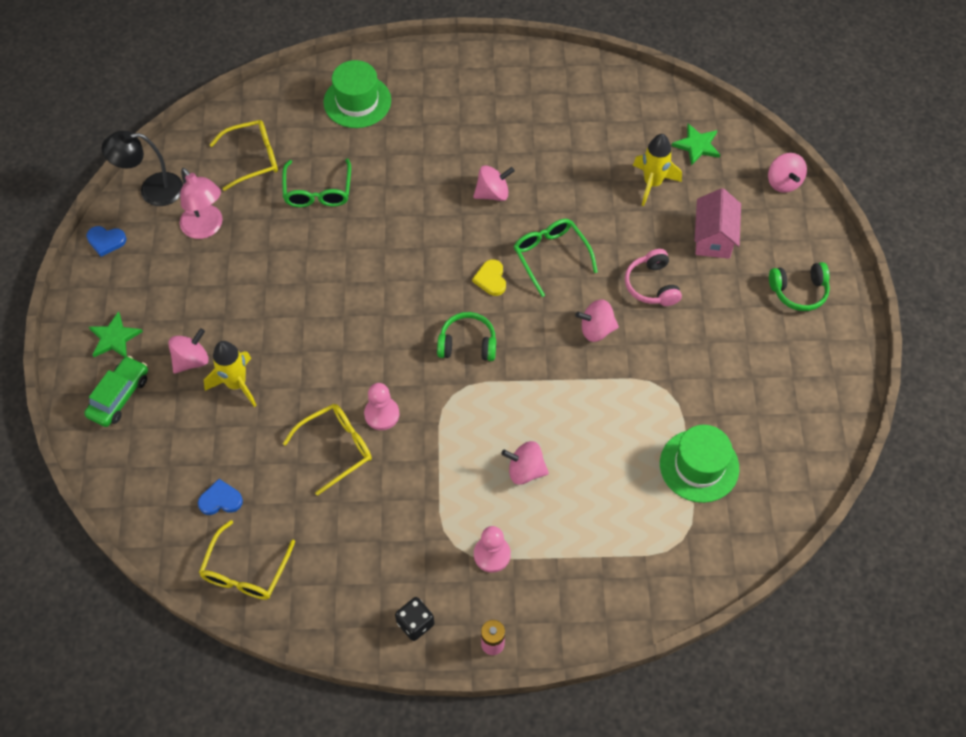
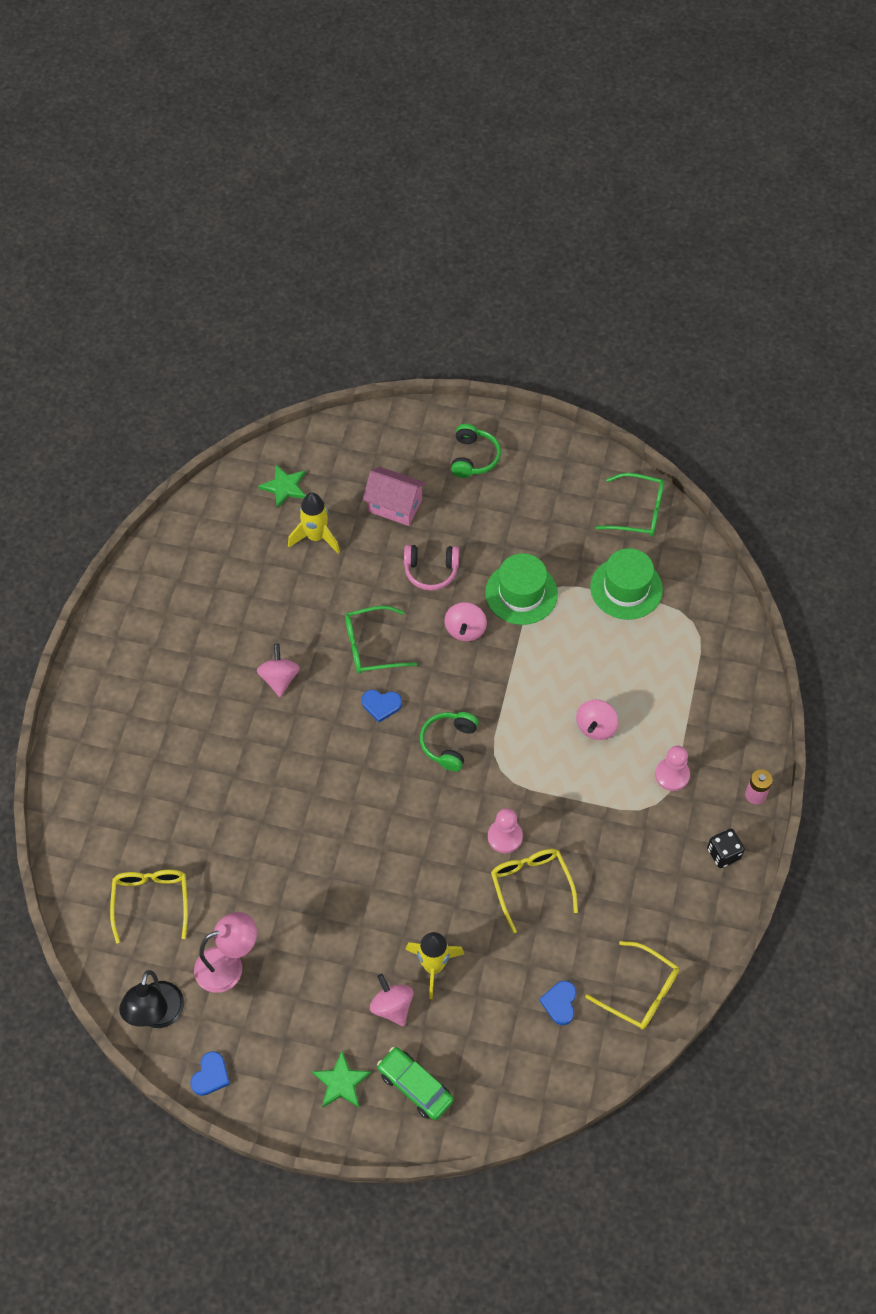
camera: 75 degrees left, 0 degrees up
(318, 192) = (220, 843): green glasses -> green glasses (639, 512)
(357, 101) = (112, 780): green hat -> green hat (521, 593)
(491, 279) = (381, 705): yellow heart -> blue heart
(783, 182) = (352, 431): pink spinning top -> none

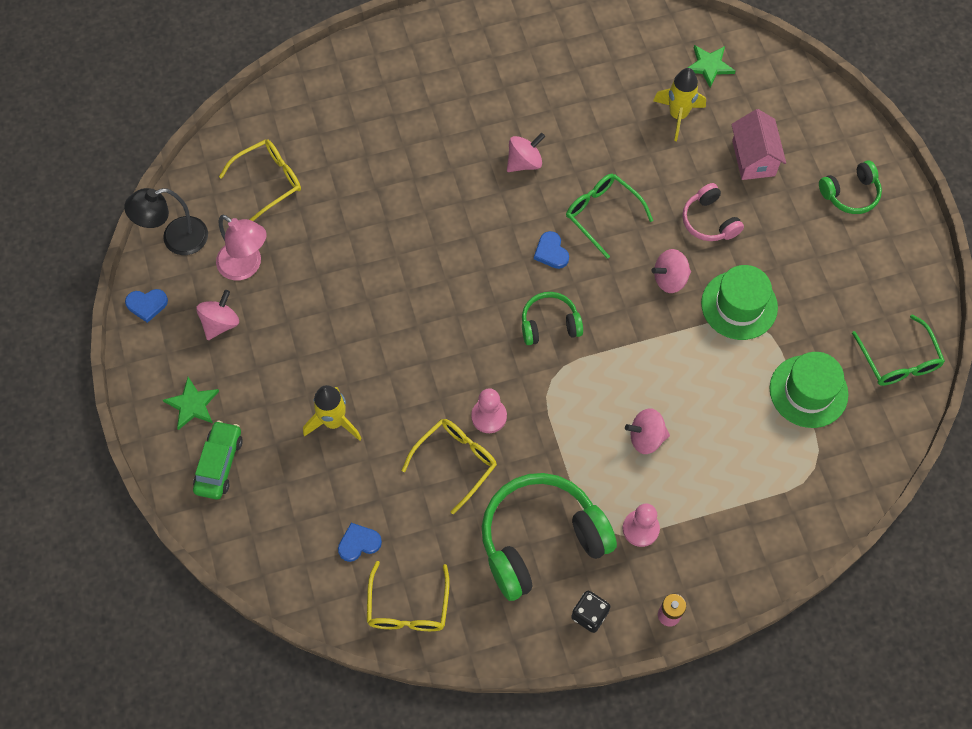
camera: 60 degrees right, 5 degrees up
(392, 1006) = (280, 408): pink spinning top -> pink spinning top (220, 323)
(639, 855) = (541, 540): none -> green headphones

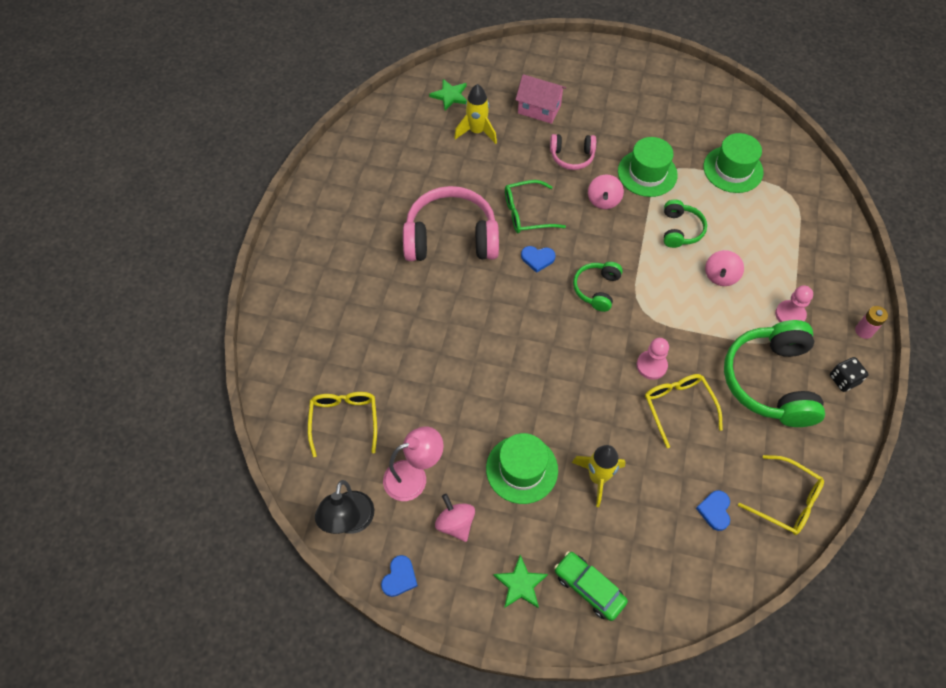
camera: 60 degrees left, 5 degrees down
(305, 352) = (522, 469): none -> green hat
(524, 162) = (451, 238): pink spinning top -> pink headphones
(850, 194) = (599, 75): green headphones -> green headphones (680, 230)
(899, 361) = (736, 113): green glasses -> none

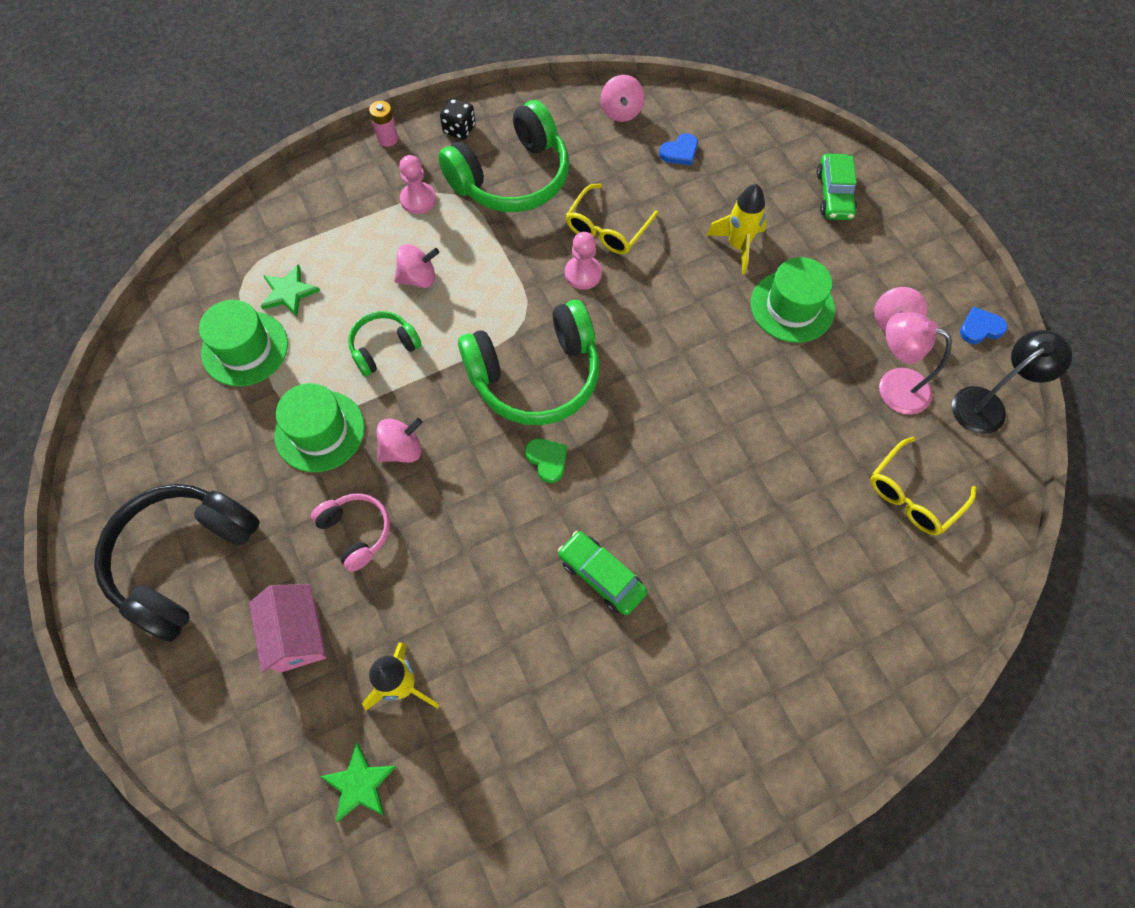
camera: 130 degrees left, 5 degrees up
(451, 238) = (601, 576): pink headphones -> green car
(520, 584) = (884, 240): green star -> green star (289, 292)
(526, 213) = (492, 519): green glasses -> none
(537, 259) = (547, 460): blue heart -> green heart
(597, 289) = (535, 375): green headphones -> green headphones, size x1.94
(617, 89) = (184, 561): none -> black headphones
(787, 501) = (621, 112): yellow glasses -> pink spinning top

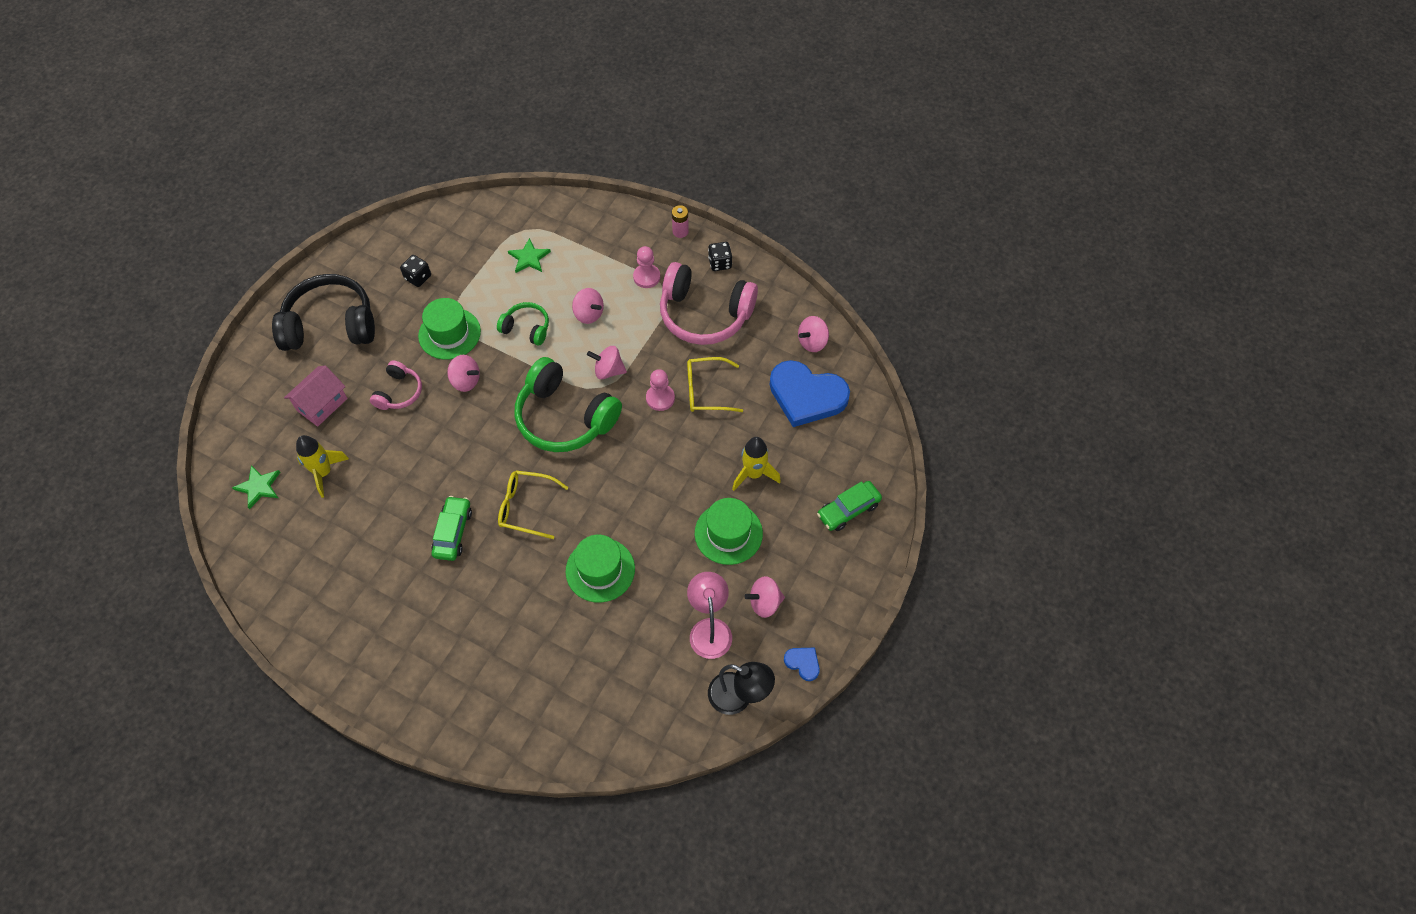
camera: 55 degrees right, 5 degrees down
(206, 421) = (418, 277): none -> black dice
(245, 348) = (476, 263): green hat -> green hat (600, 570)
(508, 301) = (608, 370): none -> pink spinning top
(511, 177) = (704, 314): green headphones -> pink headphones
(547, 460) = (510, 458): green heart -> none
(680, 152) = (806, 396): blue heart -> blue heart, size x2.36
(912, 496) = (630, 682): yellow glasses -> yellow glasses (525, 507)

